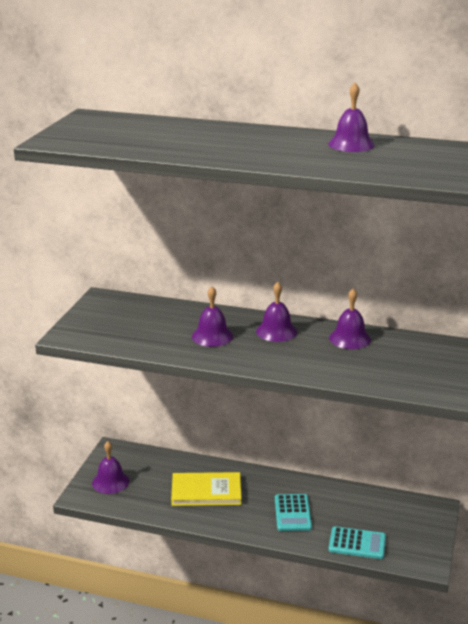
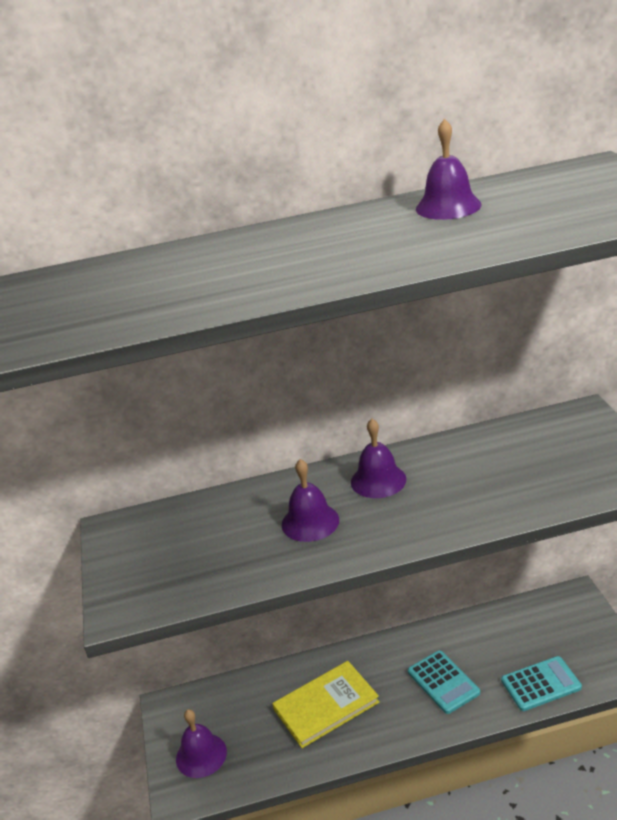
camera: 25 degrees left, 5 degrees up
(350, 338) = (468, 453): purple bell -> none

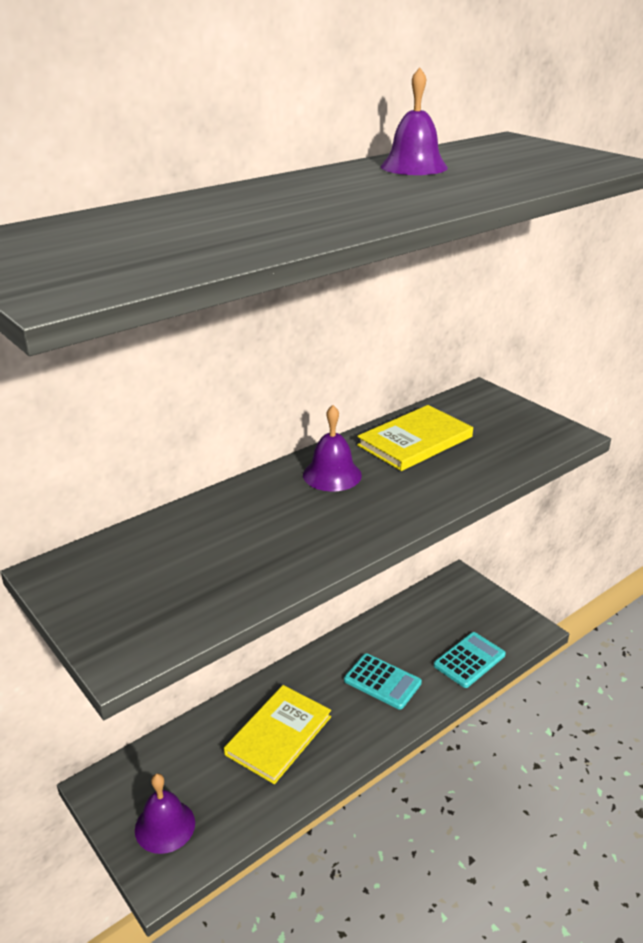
camera: 30 degrees left, 0 degrees up
(310, 522) = (288, 523): purple bell -> none
(479, 458) = (415, 441): none -> yellow book

